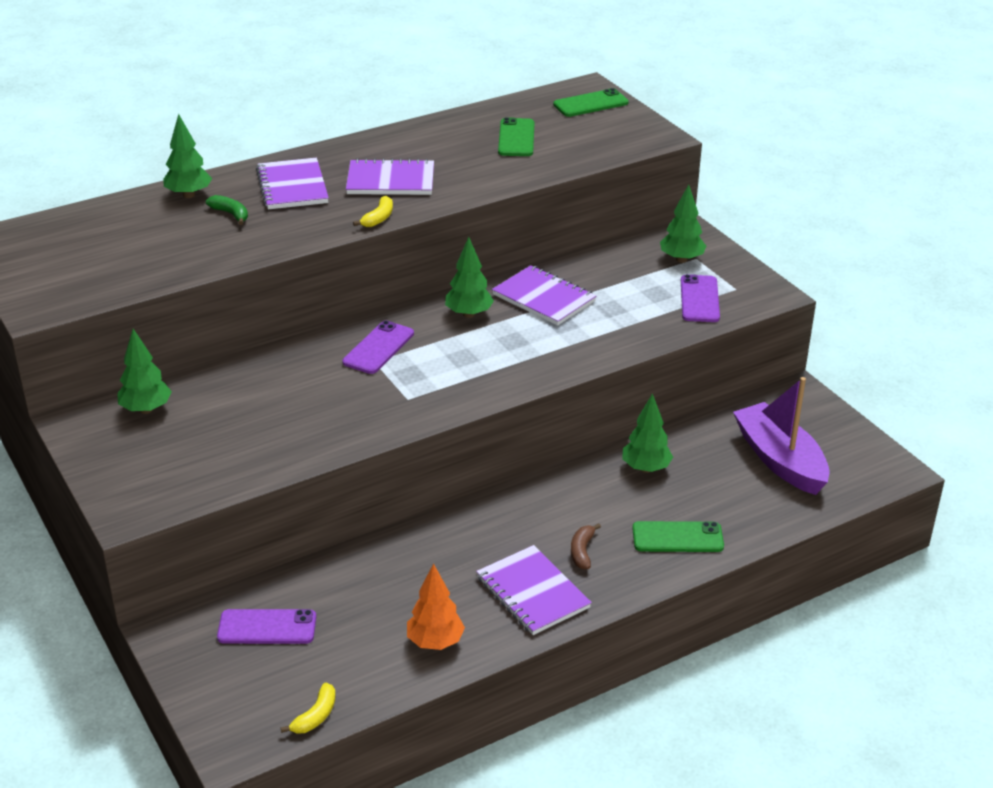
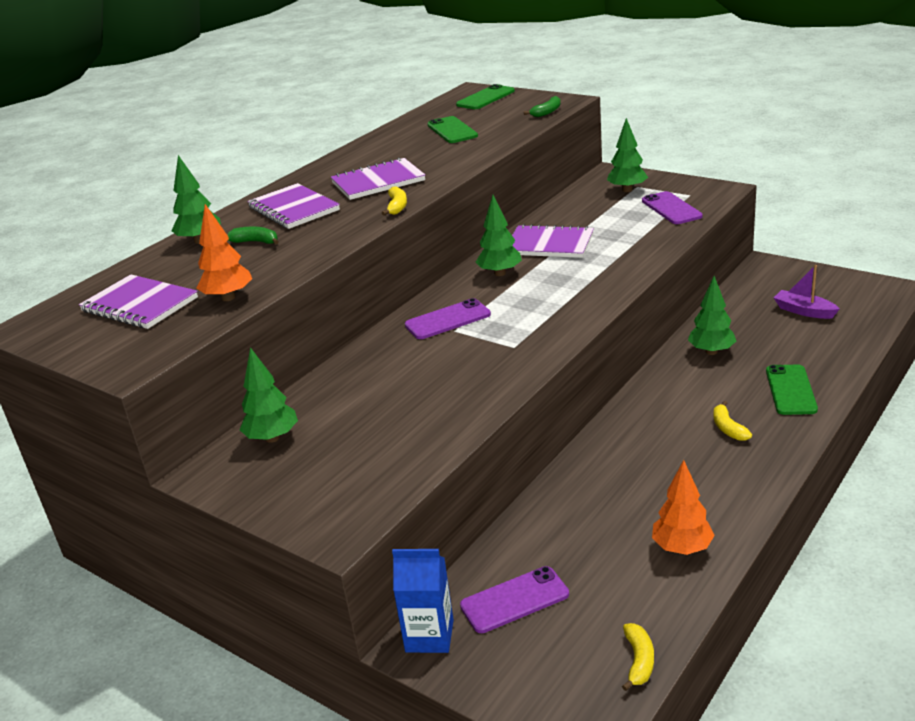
camera: 20 degrees left, 5 degrees down
(160, 268) = (228, 298): none -> orange tree
(181, 628) = (429, 636): none -> blue carton
(378, 348) = (448, 320): purple phone -> purple phone turned 60 degrees clockwise
(532, 592) = (722, 475): purple notebook -> purple notebook (140, 305)
(582, 551) = (728, 428): brown banana -> yellow banana
(627, 146) = (547, 112): none -> green banana
(677, 537) = (791, 390): green phone -> green phone turned 60 degrees counterclockwise
(780, 460) = (804, 311): purple boat -> purple boat, size x0.54

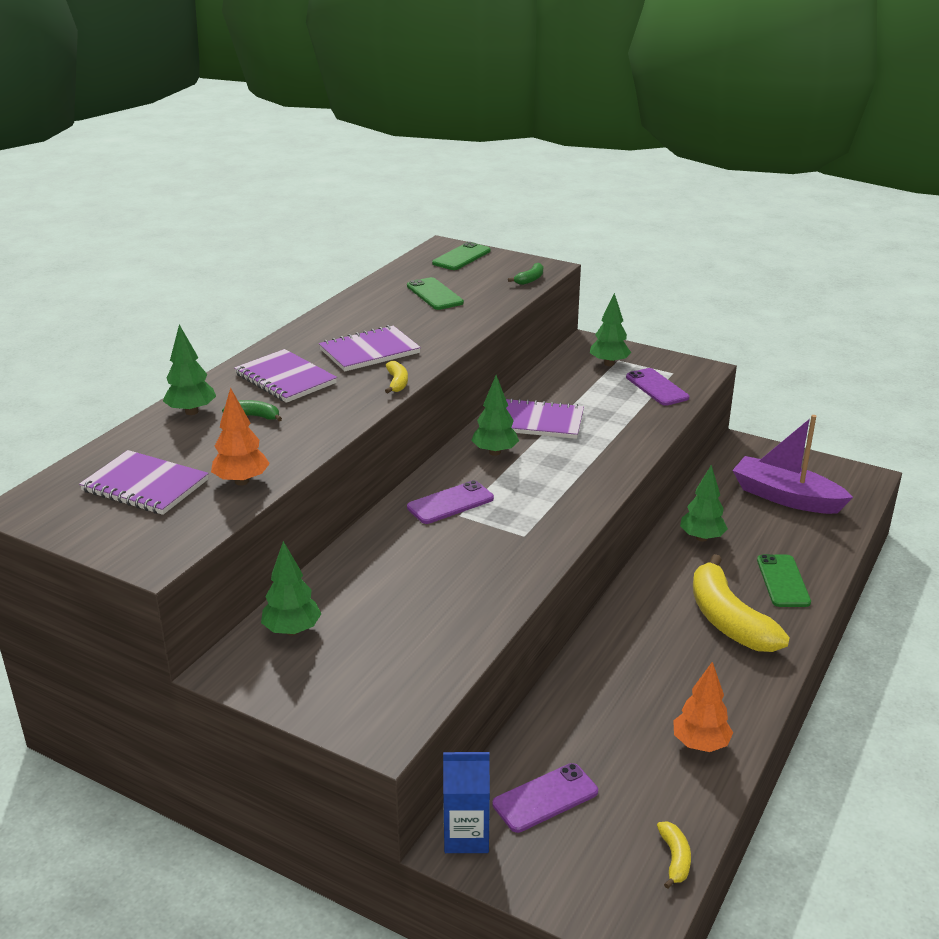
camera: 10 degrees left, 0 degrees up
(728, 428) = (728, 620): yellow banana -> yellow banana, size x2.37
(804, 311) = (786, 497): purple boat -> purple boat, size x1.85

